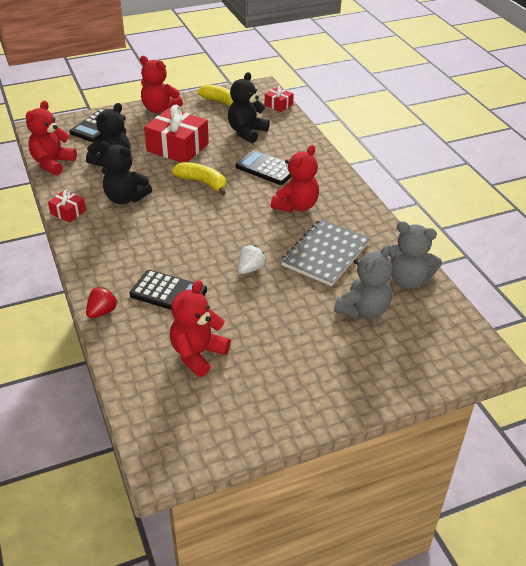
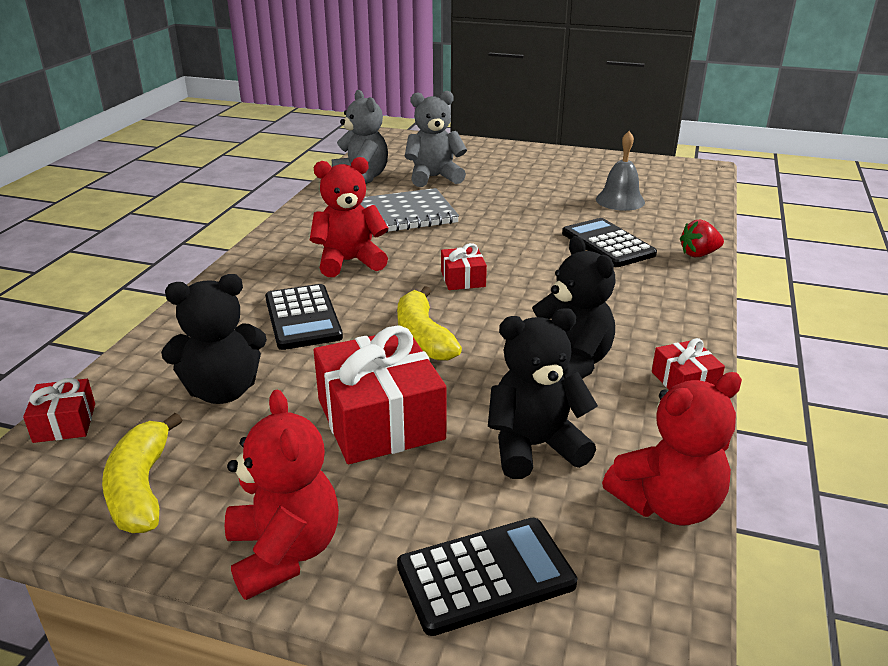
camera: 140 degrees left, 10 degrees down
(198, 354) = (620, 200): red teddy bear -> grey bell
(224, 222) = (463, 279): none -> red gift
(250, 269) = (493, 231): white strawberry -> none

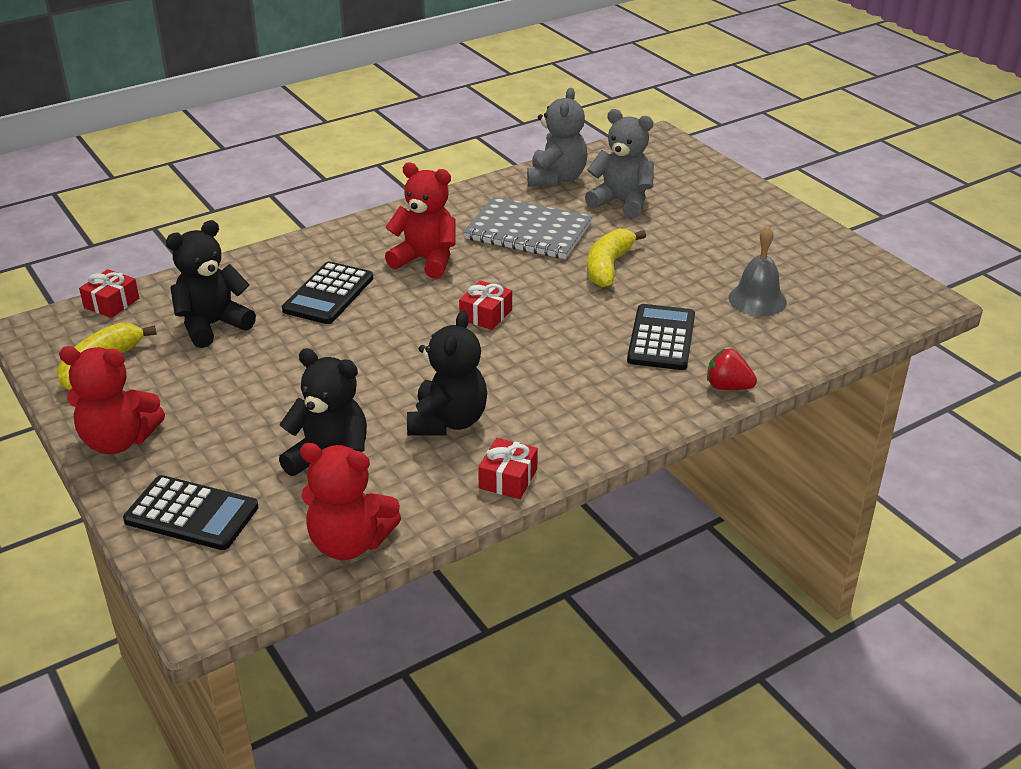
camera: 40 degrees right, 5 degrees up
(223, 391) = (212, 325): black teddy bear -> black teddy bear turned 120 degrees clockwise
(284, 552) = (118, 441): red teddy bear -> red teddy bear turned 75 degrees clockwise
(380, 419) = (271, 393): red gift -> none
(423, 337) = (383, 349): yellow banana -> yellow banana (608, 266)

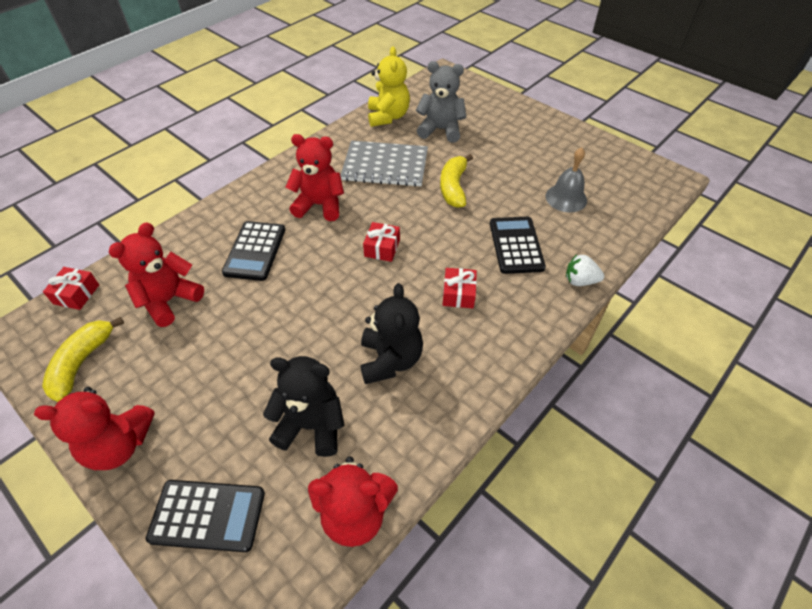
camera: 15 degrees left, 15 degrees up
(212, 325) = (169, 300): black teddy bear -> red teddy bear
(508, 479) = (458, 409): red gift -> red gift (458, 294)
(556, 178) = (388, 117): grey teddy bear -> yellow teddy bear
(728, 387) = (580, 281): red strawberry -> white strawberry

